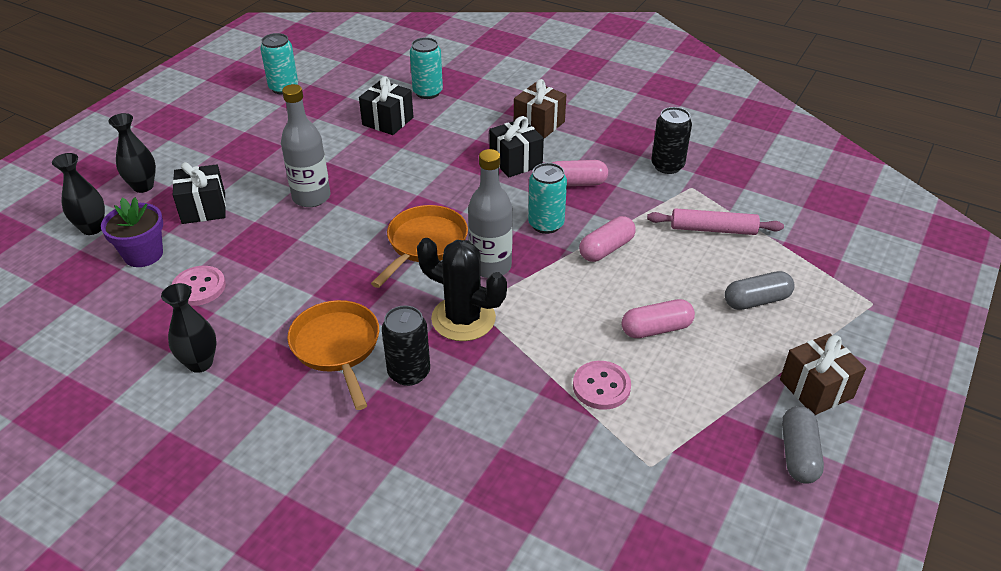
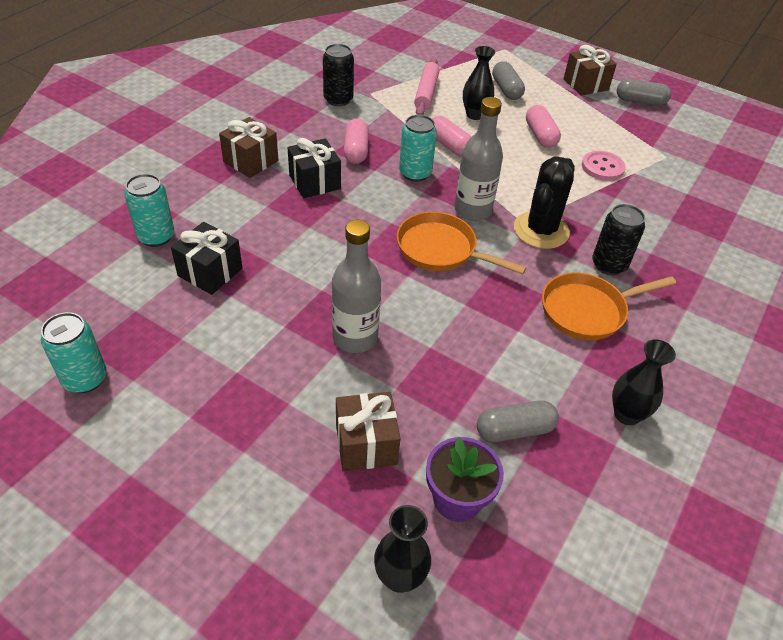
camera: 90 degrees left, 5 degrees up
(143, 186) = (306, 527): black vase -> black vase (475, 115)
(199, 287) = (514, 430): pink button -> grey capsule
(203, 208) = (366, 444): black gift -> brown gift

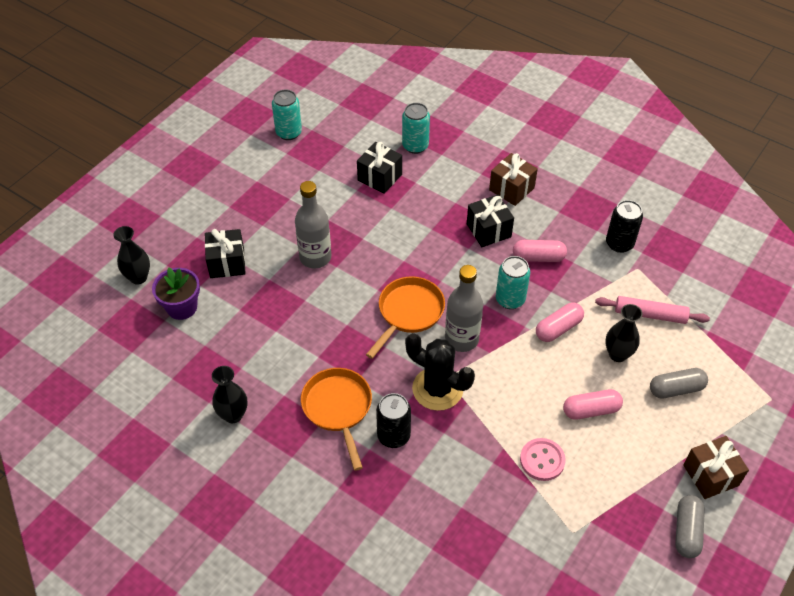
camera: 95 degrees right, 5 degrees up
(366, 444) = (227, 263): brown gift -> black gift
(514, 430) = (228, 343): grey capsule -> none

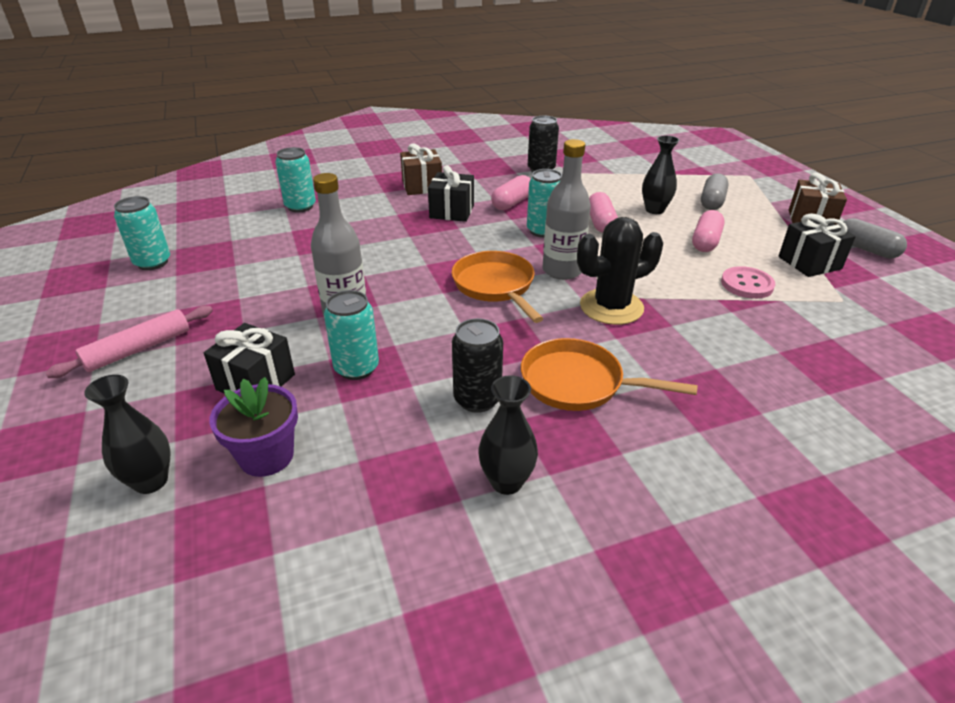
camera: 55 degrees left, 15 degrees down
(270, 297) = (356, 368): none -> turquoise can
(379, 177) = (305, 237): black gift -> black gift (809, 263)
(393, 436) = (651, 358): black can -> black can (477, 399)
(650, 315) = (626, 184): pink rolling pin -> pink rolling pin (138, 349)

